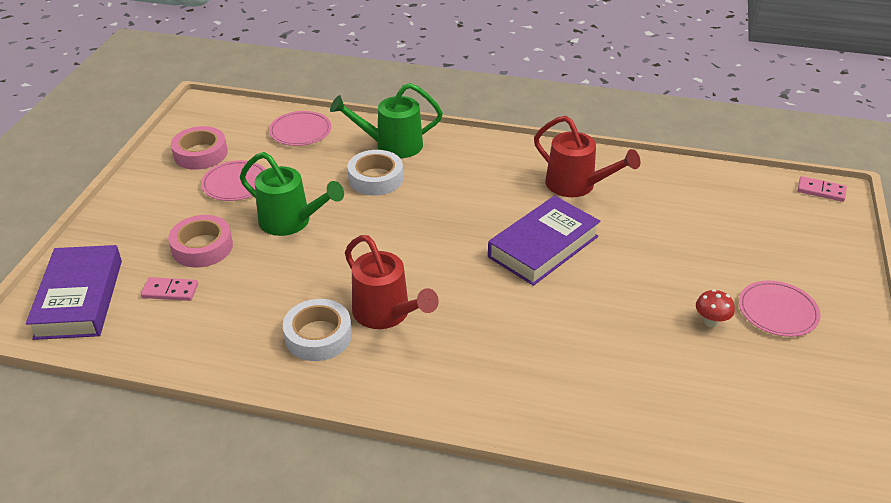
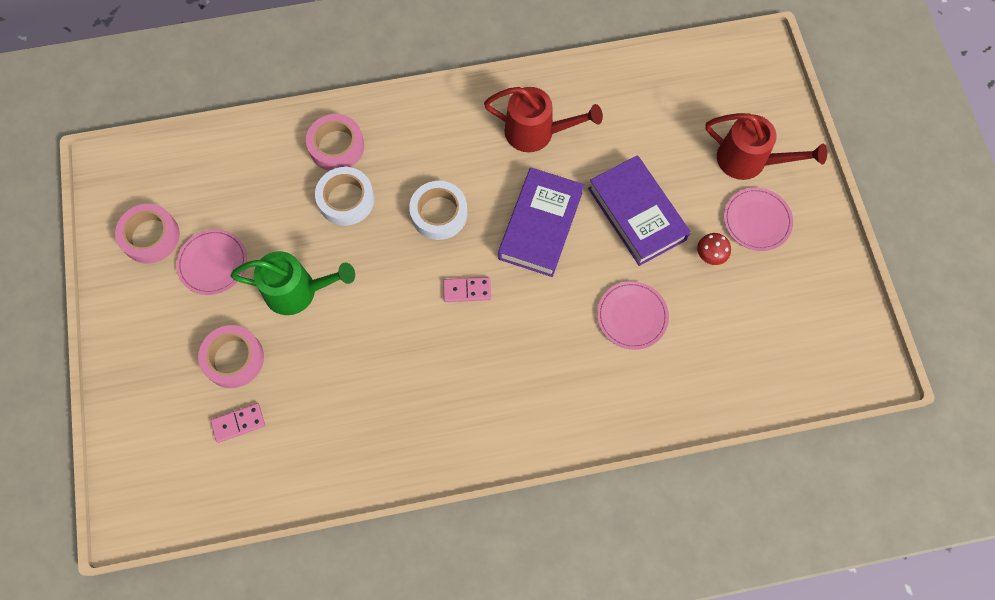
camera: 25 degrees left, 30 degrees up
(79, 298) = (160, 469): purple book -> purple book (636, 214)
(300, 131) = (233, 162): pink plate -> pink plate (632, 316)
(318, 336) = (400, 414): white tape -> white tape (439, 213)
(387, 314) = (445, 364): red watering can -> red watering can (749, 161)
(391, 145) = (336, 146): green watering can -> pink tape
(821, 191) = (749, 52): pink domino -> pink domino (467, 290)

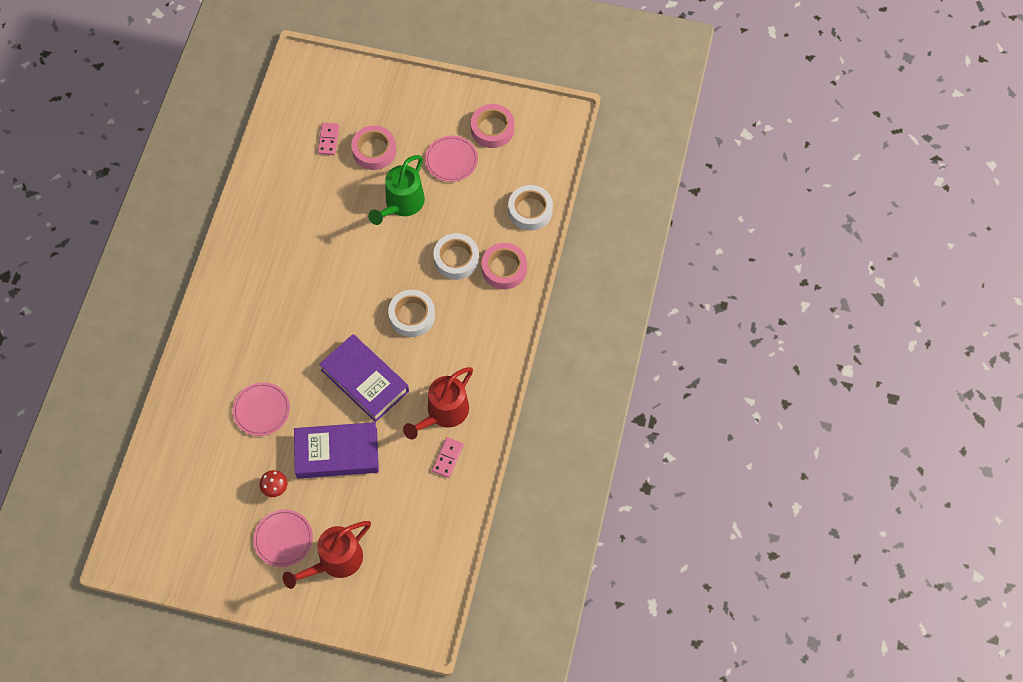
camera: 115 degrees right, 5 degrees down
(249, 151) = (530, 210): none -> white tape
(467, 290) = (342, 310): pink domino -> pink domino (448, 458)

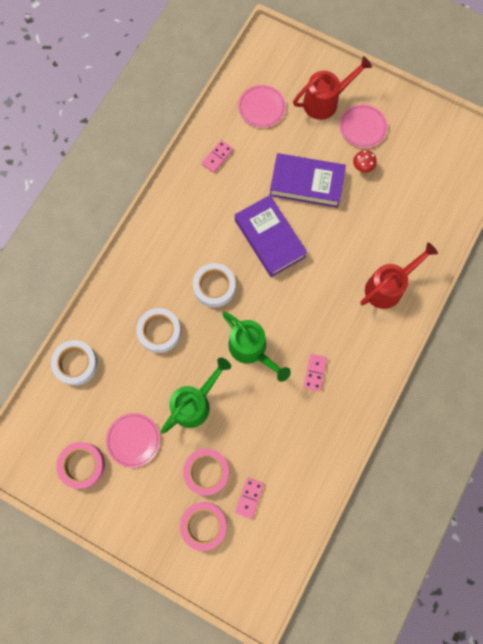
camera: 165 degrees left, 10 degrees up
(261, 410) = (363, 235): pink plate -> pink plate (261, 107)
(288, 259) = (315, 373): none -> pink domino
(357, 265) = (252, 350): none -> green watering can
(443, 413) = (211, 194): red watering can -> red watering can (388, 286)
(504, 269) = (119, 311): pink tape -> pink tape (203, 525)

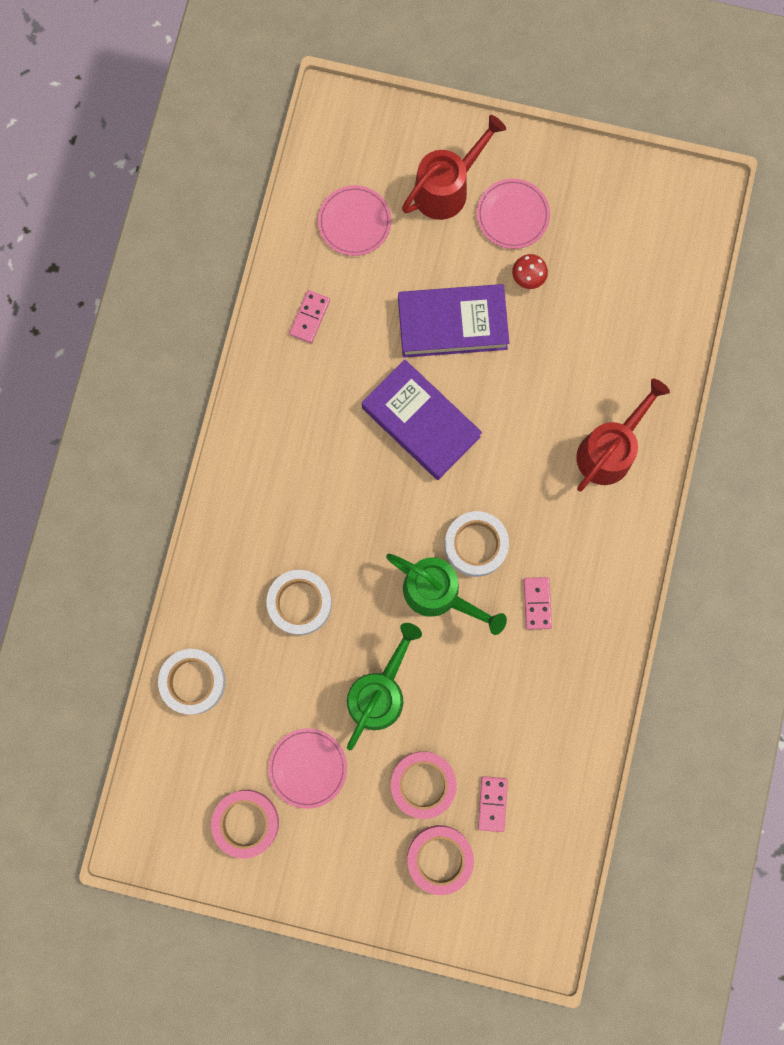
camera: 15 degrees left, 5 degrees up
(214, 287) = (360, 516): white tape -> white tape (475, 545)

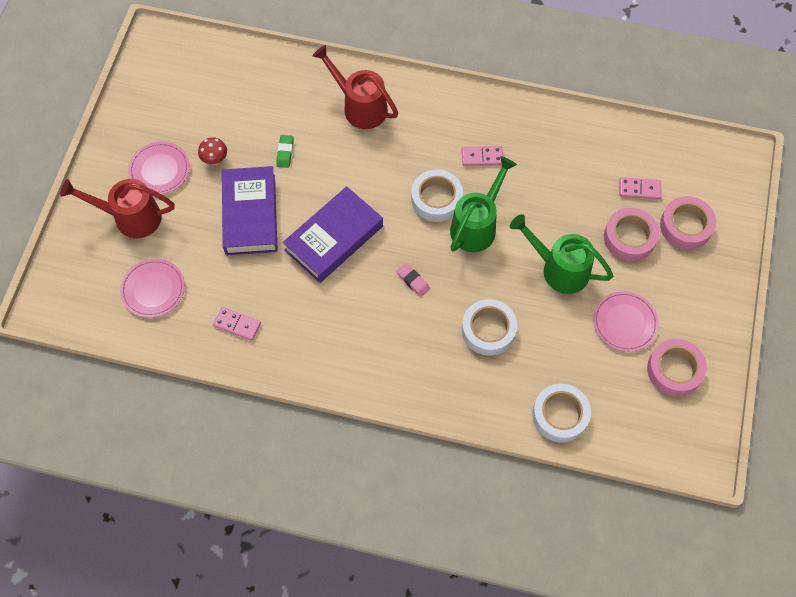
camera: 90 degrees left, 15 degrees down
(364, 516) = (413, 281): none -> pink eraser
(447, 188) = (130, 217): red watering can -> red watering can turned 45 degrees counterclockwise
(539, 360) = (285, 153): none -> green eraser

